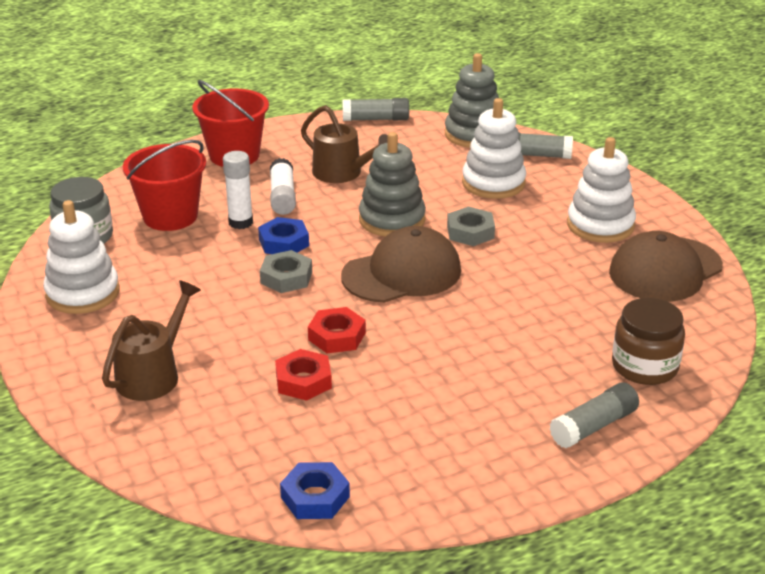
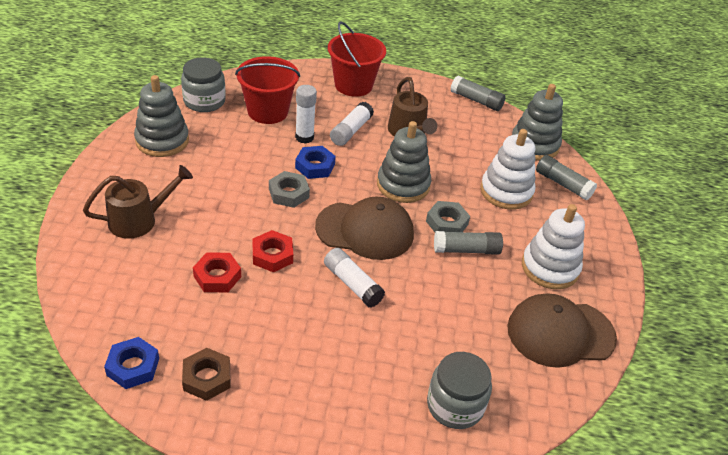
camera: 30 degrees right, 10 degrees up
(83, 293) = (162, 140): white stacking toy -> grey stacking toy
(401, 465) = (207, 378): none -> brown nut
(444, 322) = (352, 284): none -> white glue stick
(594, 426) = (364, 431): grey glue stick -> grey glue stick (466, 250)
(644, 366) = (455, 405): brown jar -> grey jar

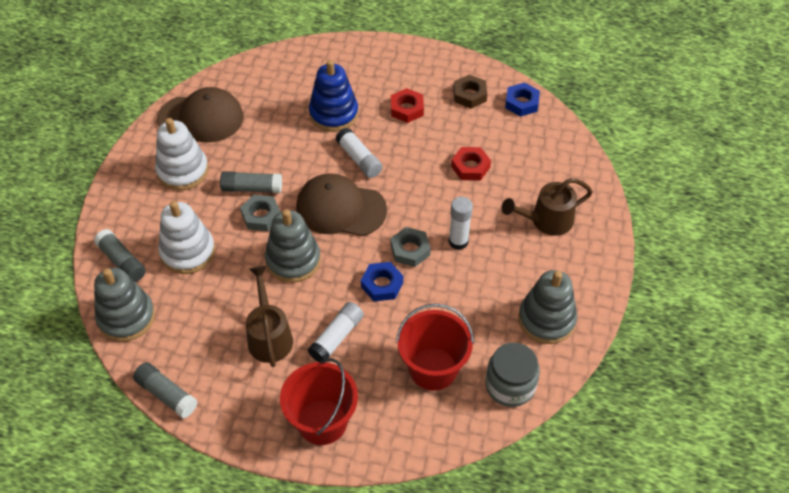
camera: 170 degrees left, 10 degrees up
(272, 255) = (425, 185): red nut -> red nut (407, 109)
(304, 137) = (391, 326): white glue stick -> white glue stick (458, 241)
(394, 343) = (333, 114): none -> blue stacking toy
(455, 405) = (300, 74): grey jar -> none

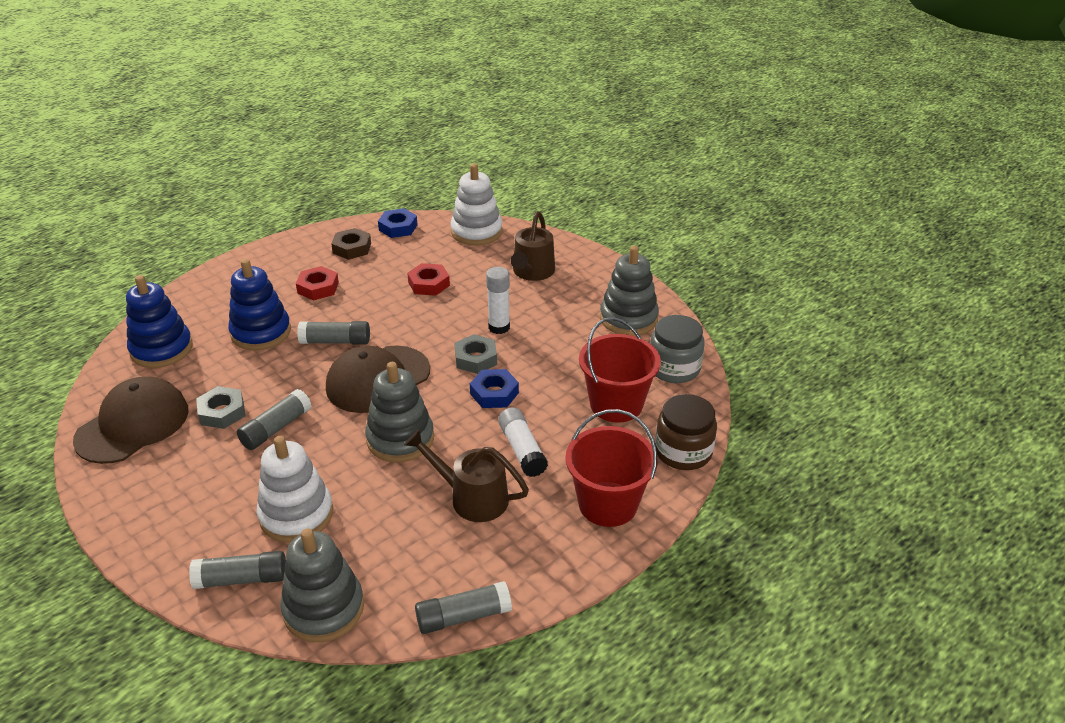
camera: 55 degrees left, 15 degrees down
(183, 171) = (183, 471): white stacking toy -> white stacking toy (476, 232)
(261, 216) = (319, 437): grey nut -> grey nut (222, 412)
(275, 78) = (161, 349): none -> blue stacking toy
(359, 159) = (336, 341): white glue stick -> grey glue stick
(414, 442) = (683, 452): none -> brown jar

